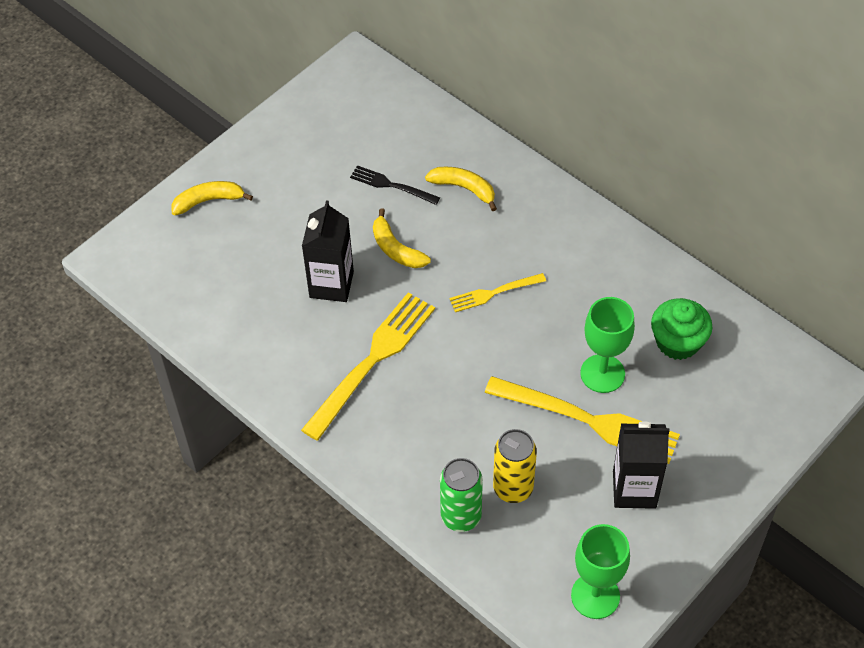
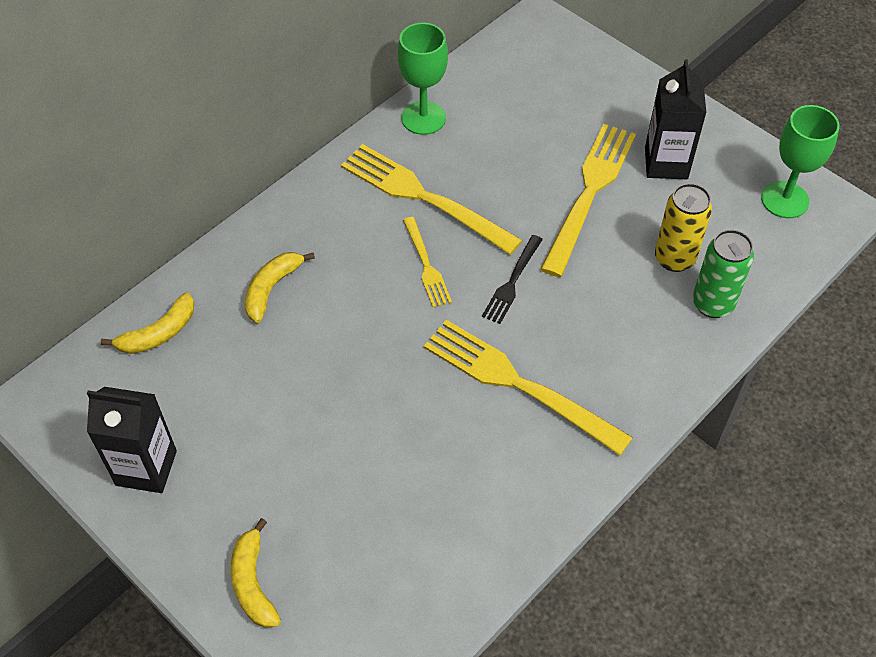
camera: 90 degrees left, 0 degrees up
(331, 284) = (406, 428): black carton -> black carton (146, 468)
(391, 185) = (256, 363): black fork -> black fork (512, 282)
(396, 249) = (356, 359): yellow banana -> yellow banana (158, 333)
(571, 288) = (423, 197): none -> yellow fork
(602, 373) = (532, 178): green goblet -> green goblet (423, 118)
(677, 342) = (494, 118): green cupcake -> none

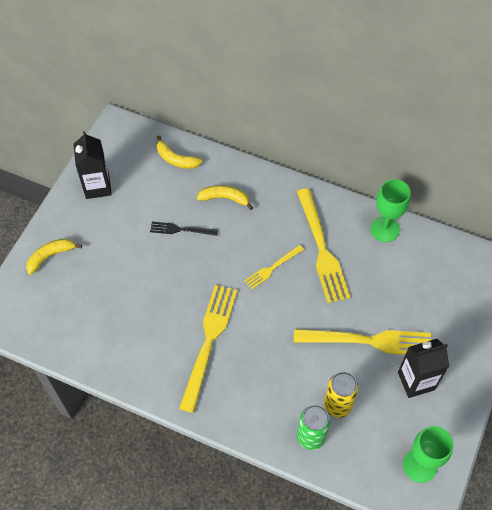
camera: 70 degrees right, 5 degrees up
(423, 197) = (322, 249): yellow fork -> yellow fork turned 150 degrees clockwise
(512, 282) = (279, 317): black fork -> black fork (181, 230)

